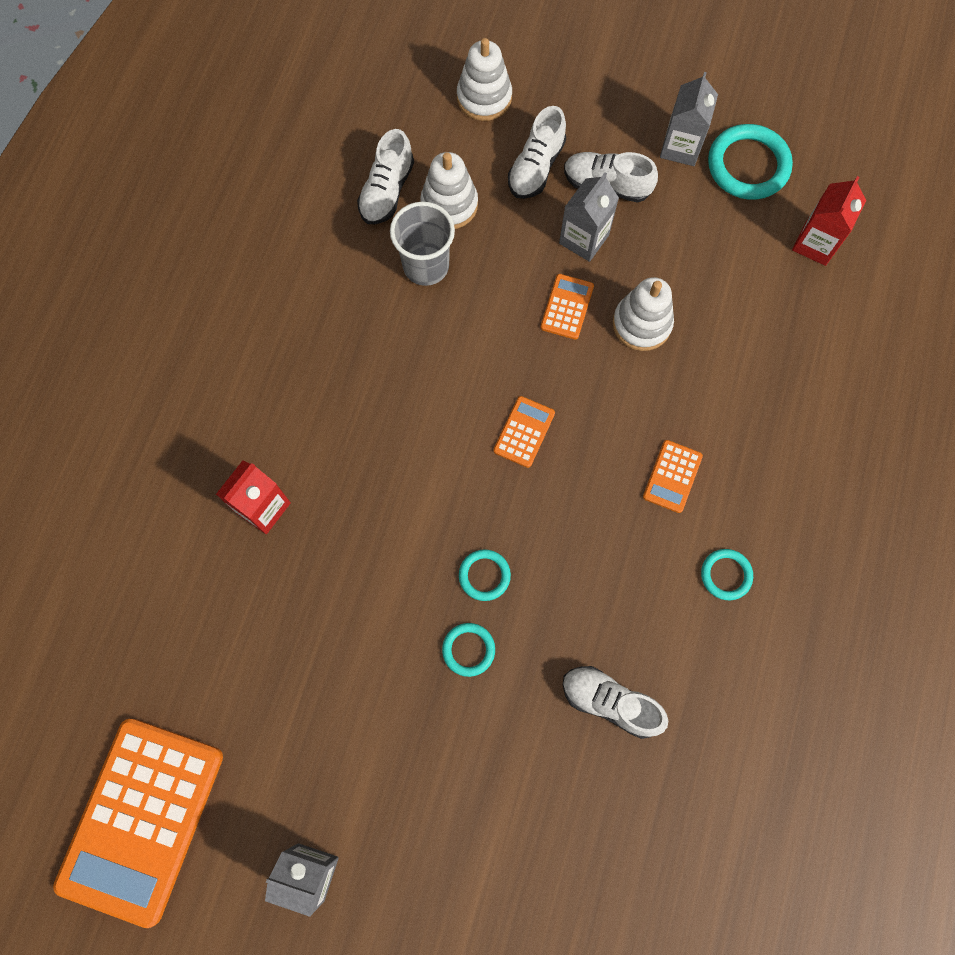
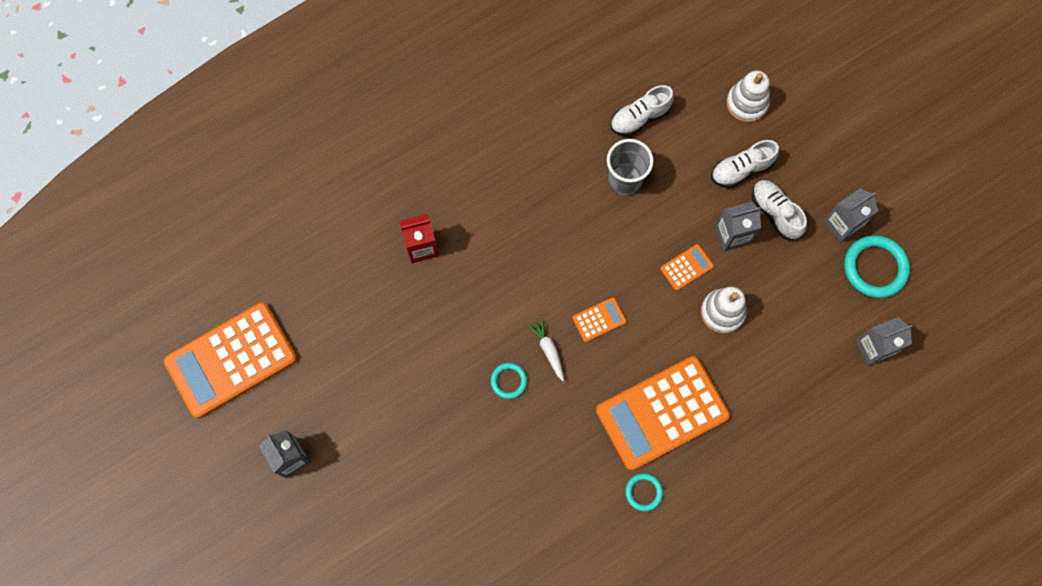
camera: 40 degrees right, 0 degrees up
(449, 204) = (669, 153): white stacking toy -> none
(468, 650) = (466, 413): turquoise ring -> none
(498, 507) = (548, 350): none -> white carrot
(610, 702) = (518, 505): white shoe -> none
(672, 476) = (662, 413): orange calculator -> orange calculator, size x2.40
(815, 243) = (874, 348): red carton -> grey carton

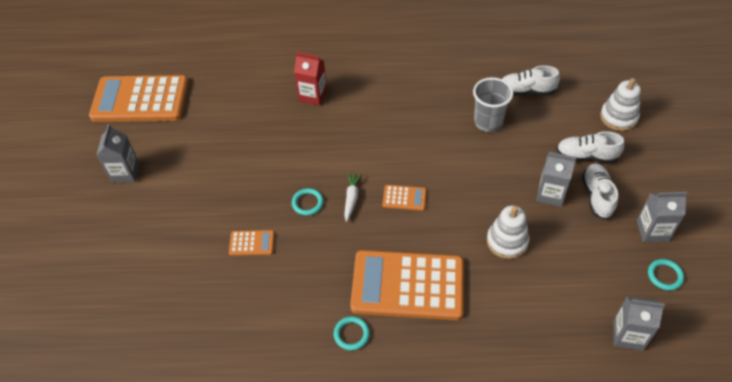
camera: 35 degrees right, 20 degrees down
(686, 267) = (498, 198): orange calculator -> orange calculator (252, 243)
(875, 268) = (665, 275): turquoise ring -> turquoise ring, size x0.55

